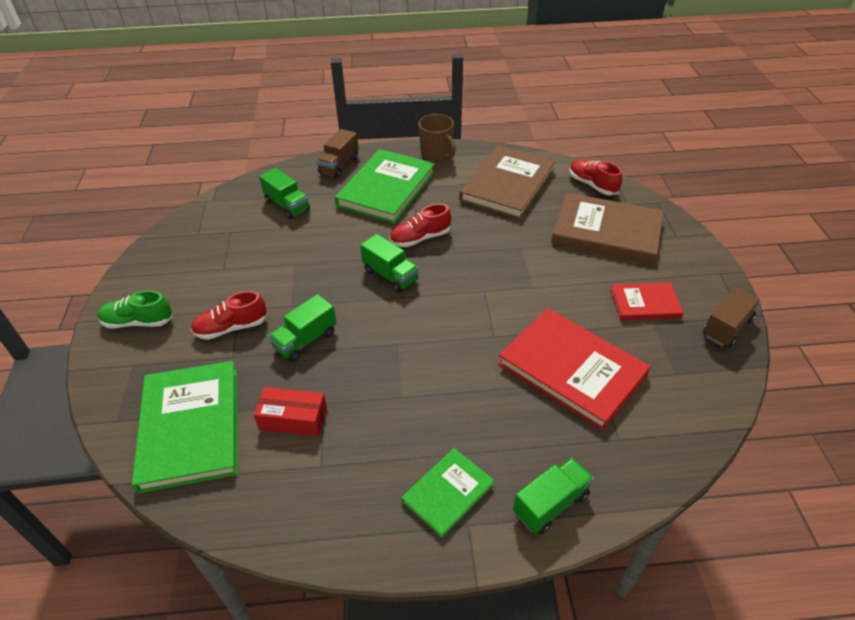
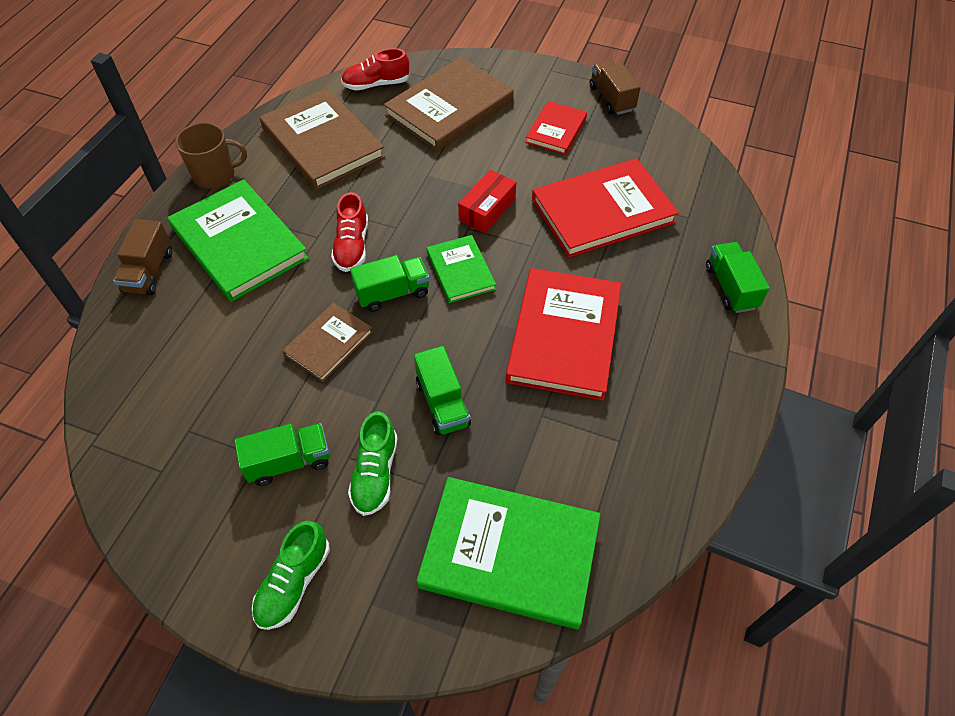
camera: 65 degrees left, 10 degrees up
(231, 328) = (375, 473): red shoe -> green shoe
(287, 205) = (185, 351): green truck -> green truck (289, 462)
(293, 419) = (549, 448): red box -> red box (487, 210)
(327, 262) = (329, 343): none -> brown book
(339, 165) = (149, 271): brown truck -> brown truck turned 45 degrees clockwise
(410, 391) = (564, 336): none -> red book
(448, 493) = (692, 352): green book -> green book (460, 271)

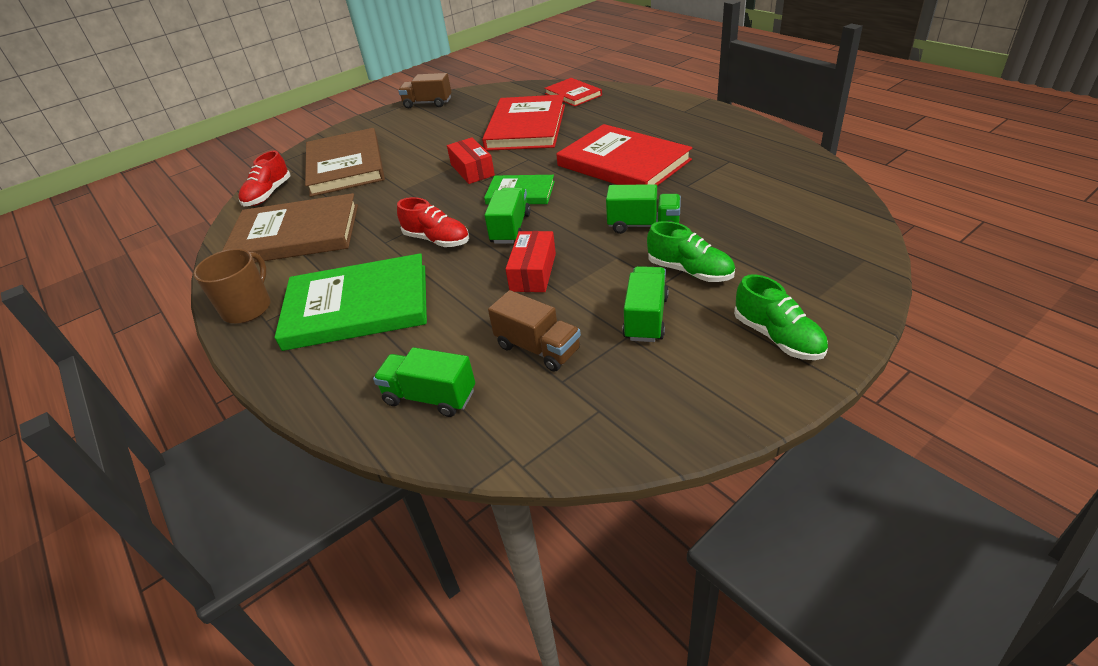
camera: 55 degrees left, 15 degrees down
(149, 271) = (322, 379): brown truck -> brown truck (538, 348)
(329, 343) = (533, 272): brown book -> red box
(510, 553) = (800, 222): green book -> none
(556, 130) = (429, 128): red book -> red book (573, 94)
(730, 287) = (635, 100): green truck -> green truck (430, 397)

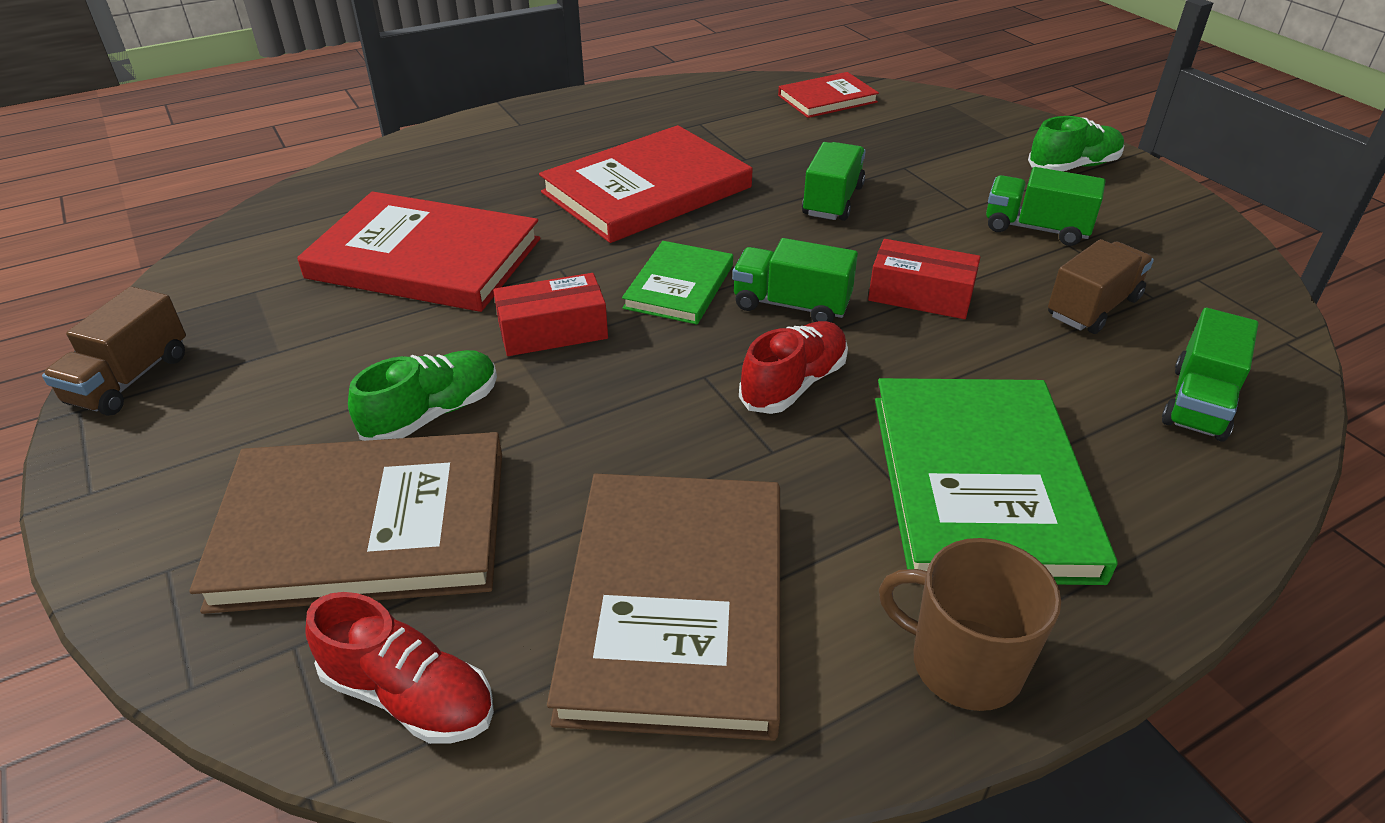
camera: 85 degrees left, 0 degrees up
(573, 94) = (336, 198): red book -> red book (827, 99)
(690, 271) = (947, 189): green shoe -> green shoe (432, 414)

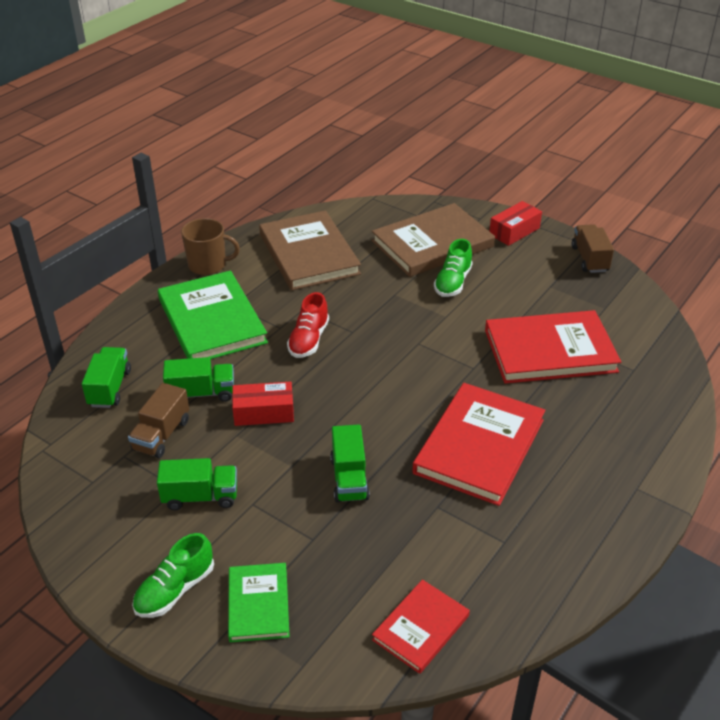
camera: 155 degrees right, 0 degrees up
(409, 695) = (371, 215): red shoe -> none
(553, 331) = (440, 331): red box -> red box (514, 231)
(679, 286) = (400, 376): green book -> green book (258, 604)
(791, 305) = (332, 383): green truck -> green truck (201, 393)

